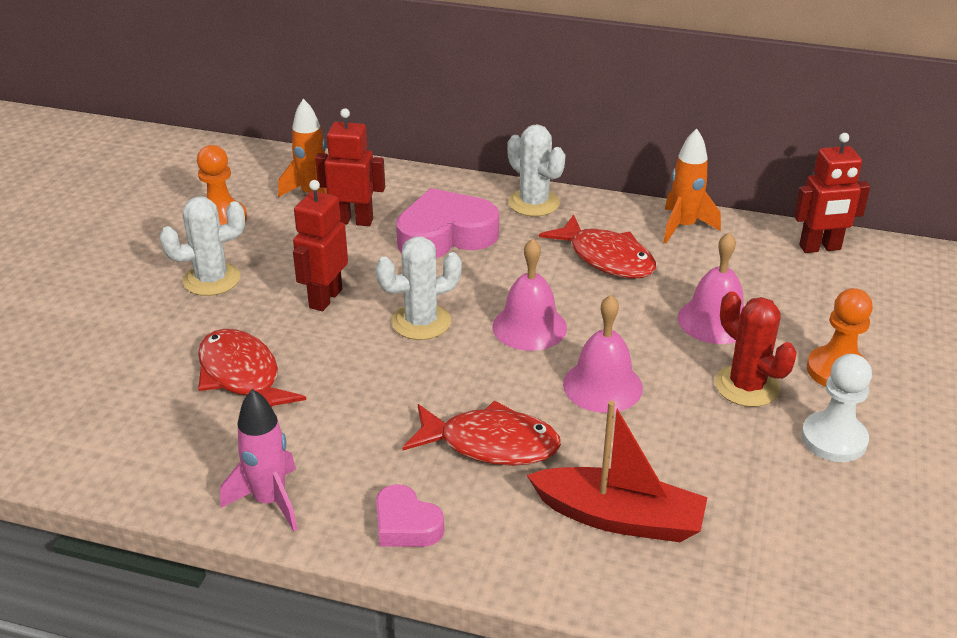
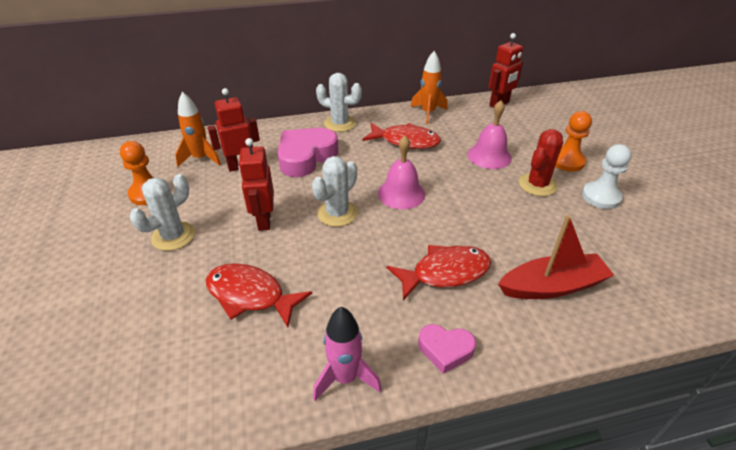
camera: 30 degrees left, 5 degrees up
(602, 386) = (470, 212): pink bell -> none
(746, 386) = (537, 185): red cactus -> red cactus turned 75 degrees counterclockwise

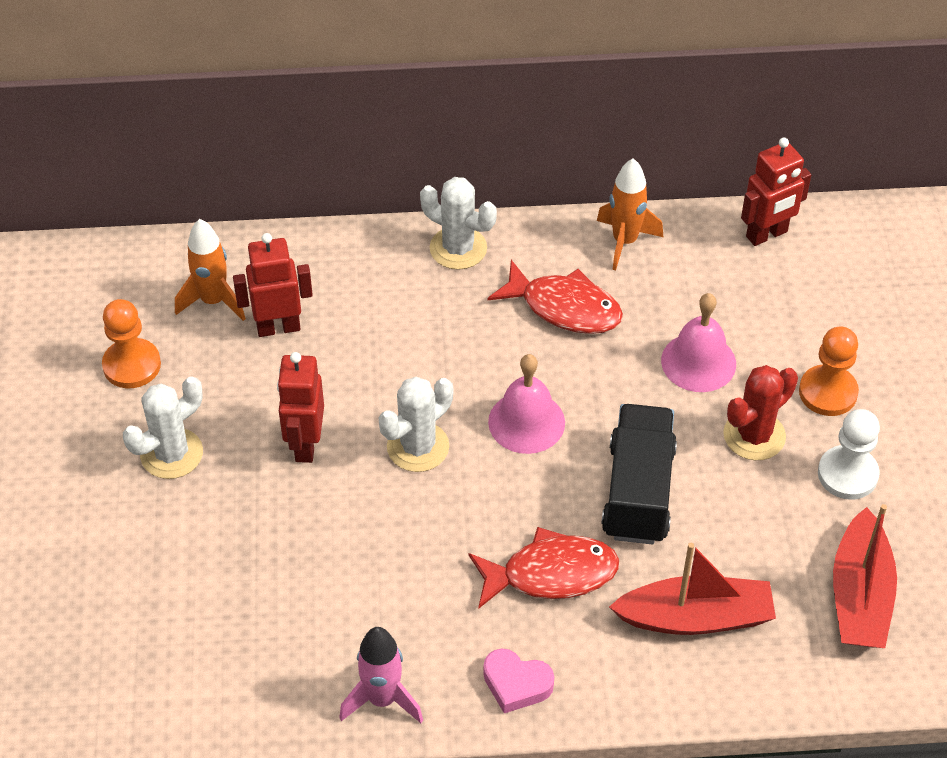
camera: 10 degrees right, 10 degrees up
(250, 295) = (276, 568): red fish -> none
(306, 157) = (387, 321): pink heart -> none
(482, 220) = (638, 492): none -> black truck
(649, 258) = (860, 595): none -> red boat

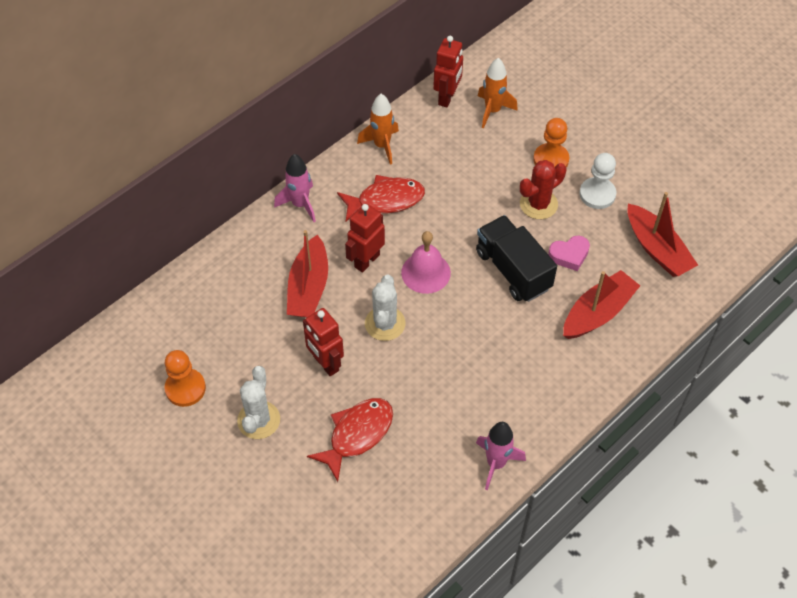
camera: 40 degrees left, 5 degrees up
(213, 301) = (195, 321): orange rocket -> orange rocket (492, 111)
(278, 327) = (246, 311): red robot -> red robot (366, 261)
(373, 347) = (308, 287): none -> red boat
(458, 248) = (300, 204): white cactus -> pink rocket
(516, 684) = (550, 407): pink heart -> pink heart (569, 255)
(551, 574) = (513, 340): red fish -> red fish (357, 435)
(698, 362) = (477, 185): pink bell -> none
(754, 435) = (538, 204): red cactus -> red cactus turned 45 degrees clockwise

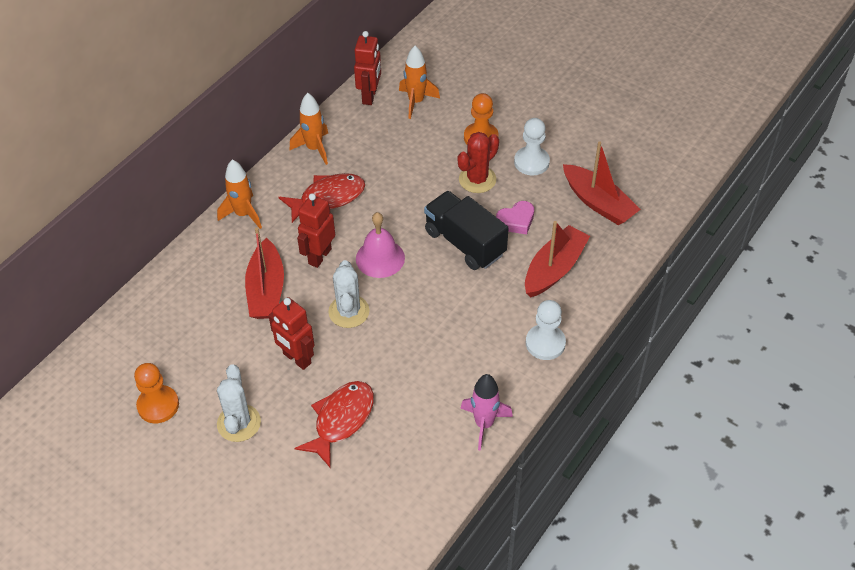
camera: 10 degrees left, 5 degrees down
(300, 204) = (243, 214): pink rocket -> orange rocket
(573, 390) = (545, 343): none -> white pawn

